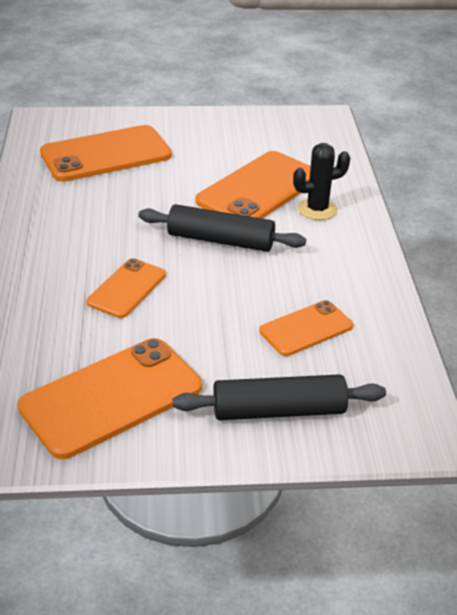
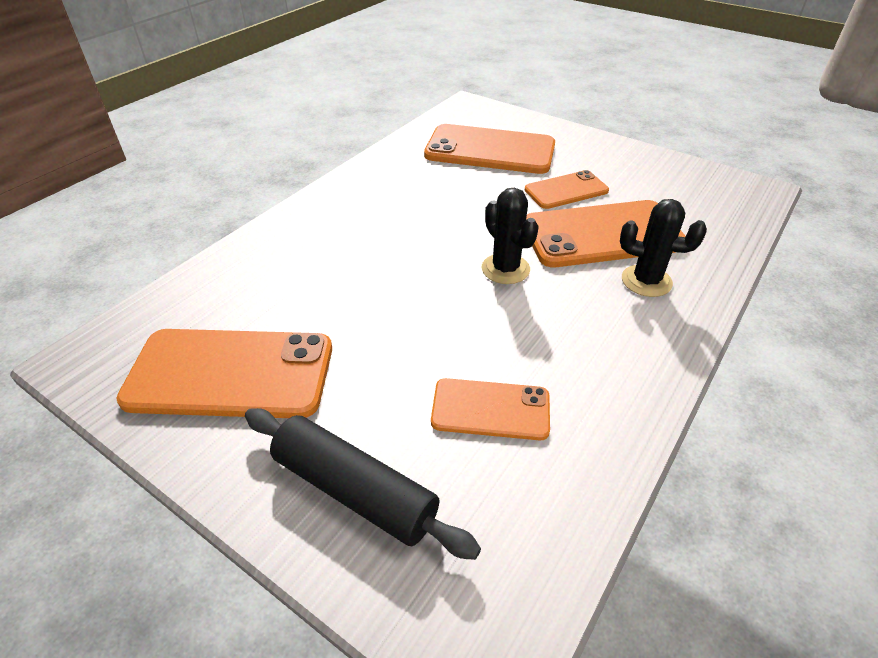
camera: 40 degrees right, 5 degrees up
(127, 288) = (368, 275): orange phone -> orange phone (566, 190)
(220, 240) = (505, 269): black rolling pin -> black cactus

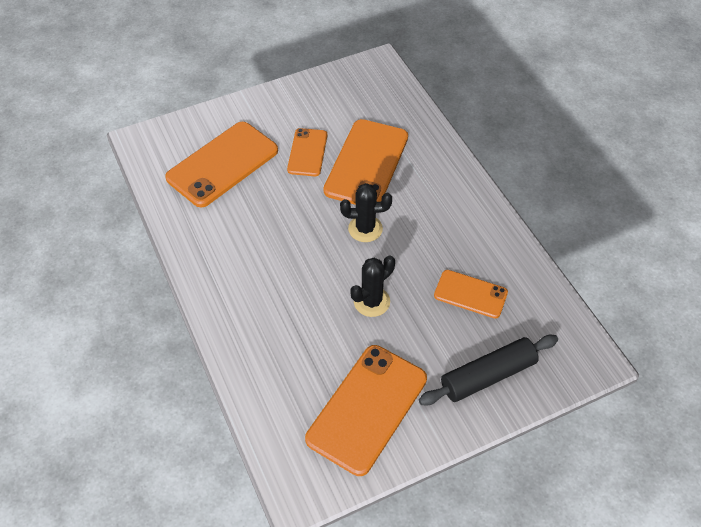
camera: 60 degrees left, 10 degrees up
(490, 409) = (470, 294): orange phone -> orange phone turned 75 degrees clockwise
(646, 281) = (421, 171): black cactus -> black cactus (371, 301)

